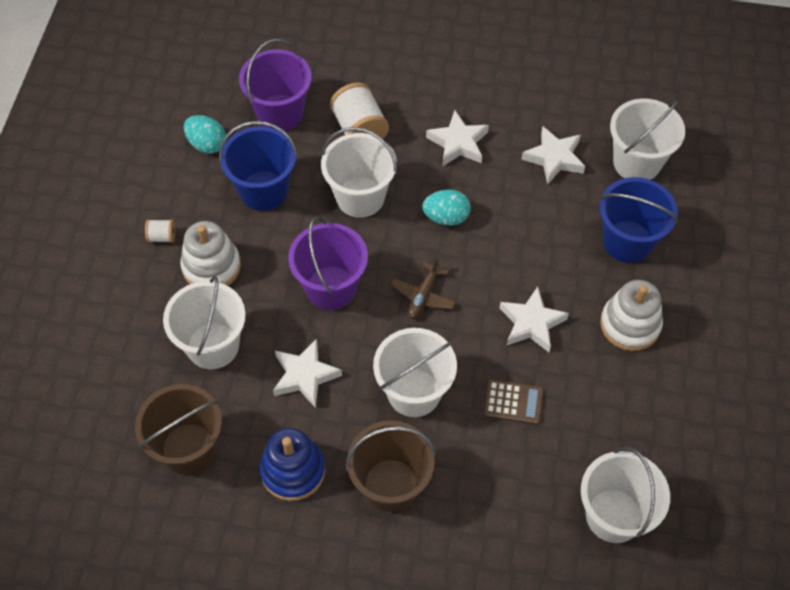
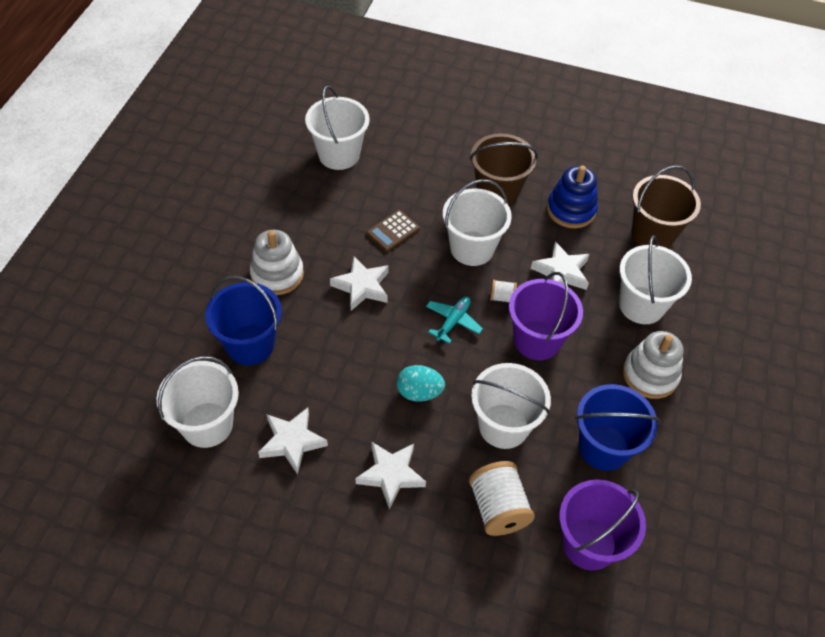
camera: 175 degrees left, 5 degrees down
(162, 237) = (702, 411): white spool -> white spool (502, 297)
(207, 144) = (670, 513): turquoise egg -> none
(423, 296) = (453, 322): brown plane -> turquoise plane
(513, 402) = (393, 231): brown calculator -> brown calculator turned 60 degrees counterclockwise

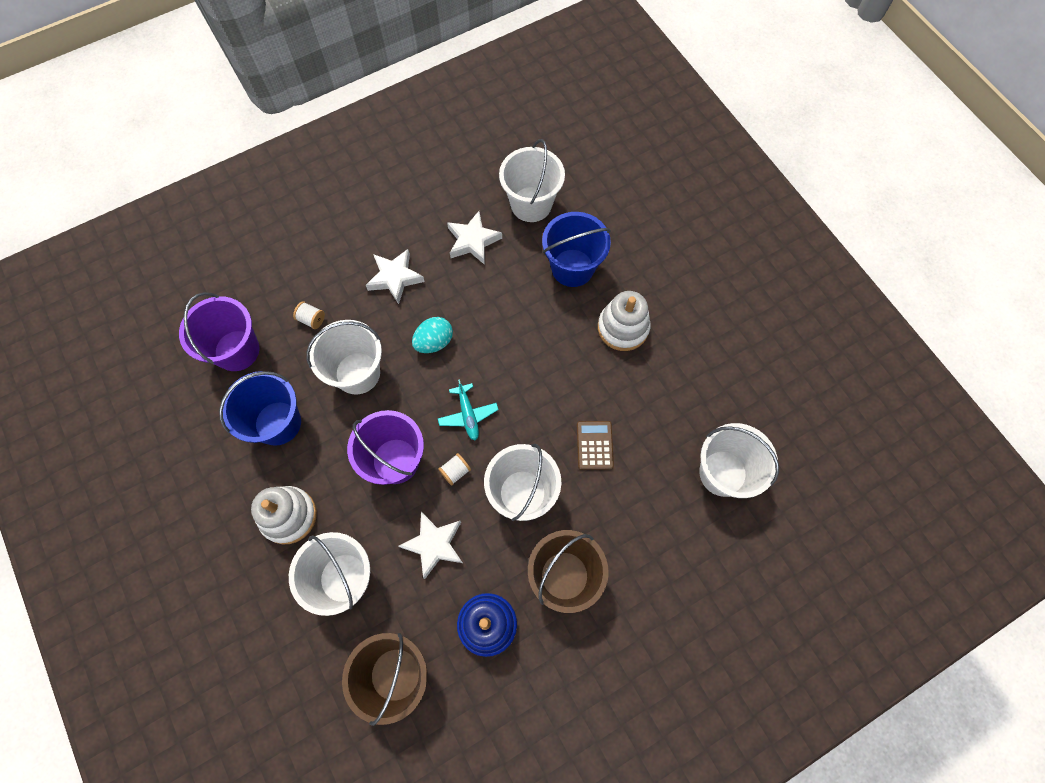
camera: 135 degrees right, 15 degrees up
(362, 286) = (559, 377): white star -> none
(498, 508) = (312, 319): white spool -> white spool, size x0.49

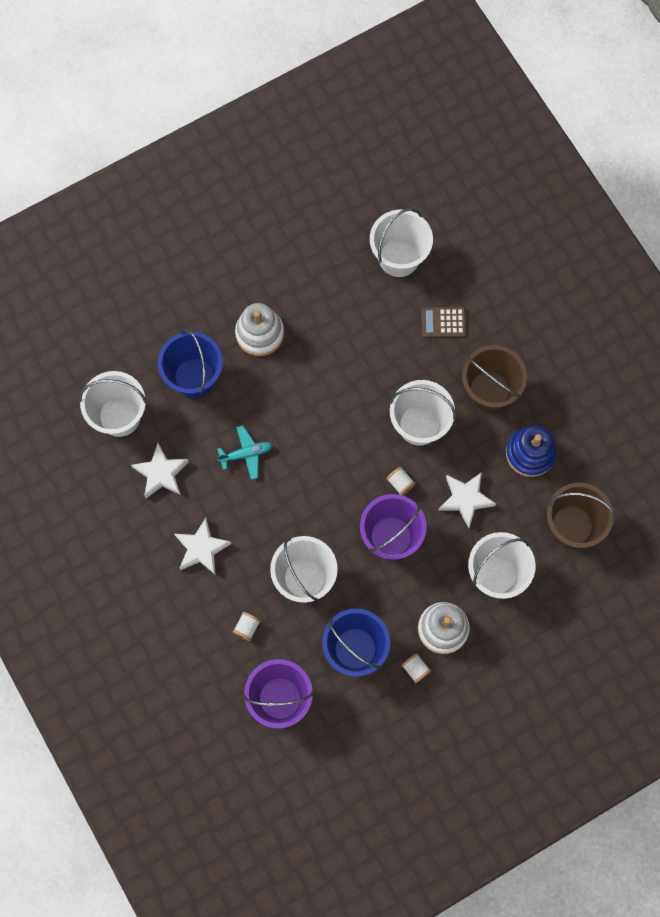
camera: 90 degrees left, 5 degrees up
(248, 485) = (415, 669): none -> white spool
(434, 342) = (272, 507): turquoise egg -> none
(468, 415) = (346, 473): turquoise plane -> turquoise plane (246, 454)
(594, 445) = (375, 363): brown calculator -> brown calculator (443, 322)

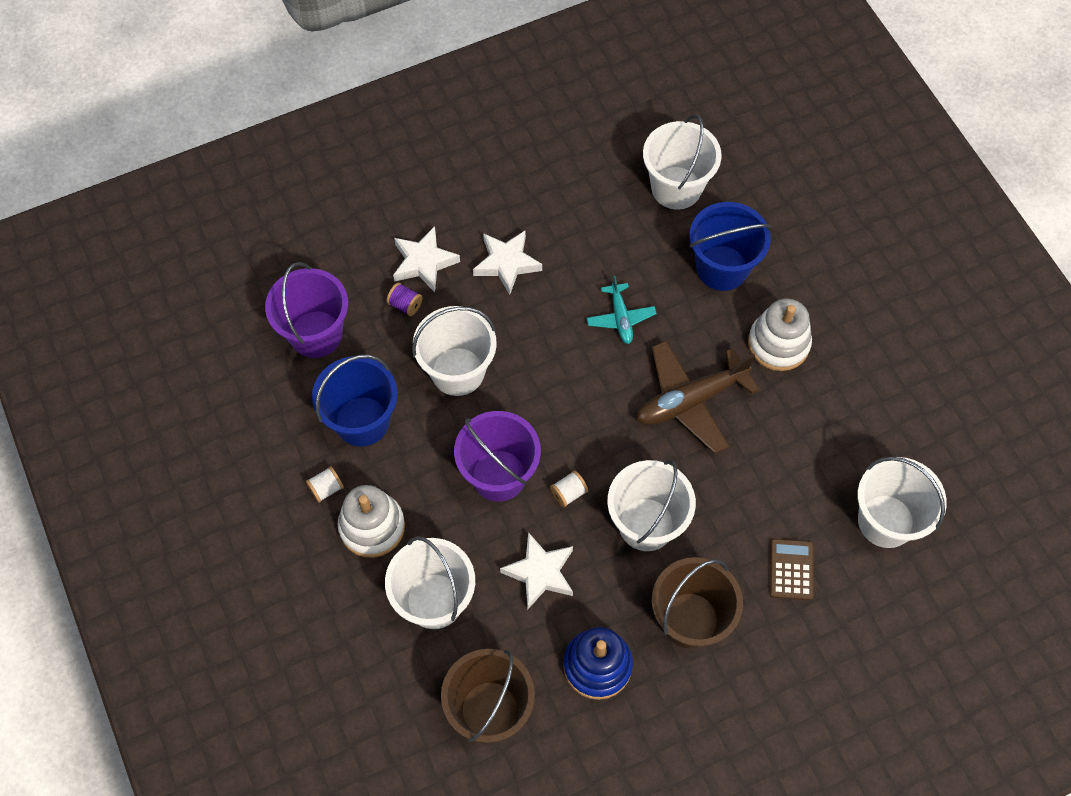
camera: 95 degrees right, 10 degrees down
(161, 473) = (602, 226): white star -> white star (424, 262)
(247, 627) = (405, 305): white spool -> purple spool
(314, 397) = (690, 400): none -> brown plane

